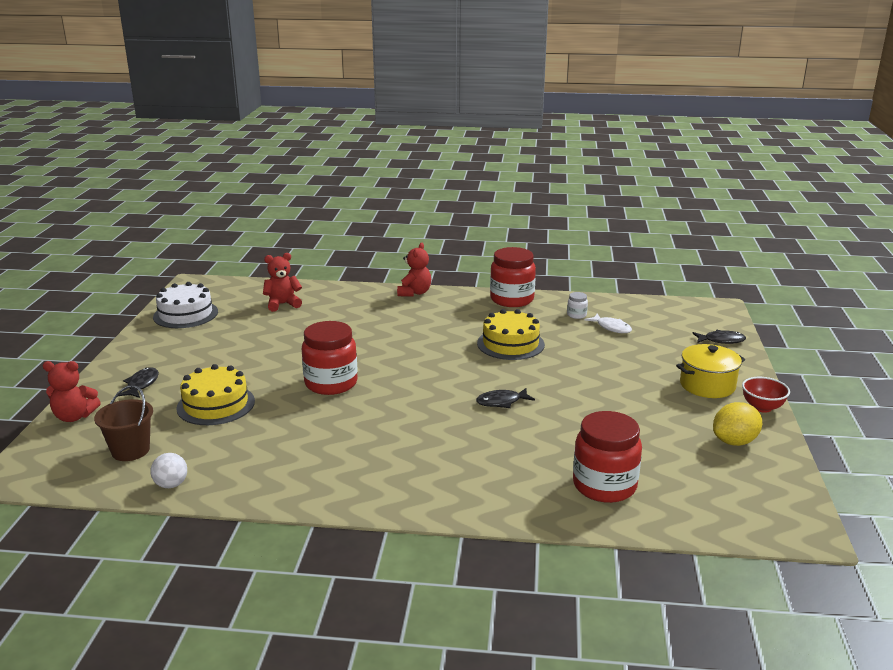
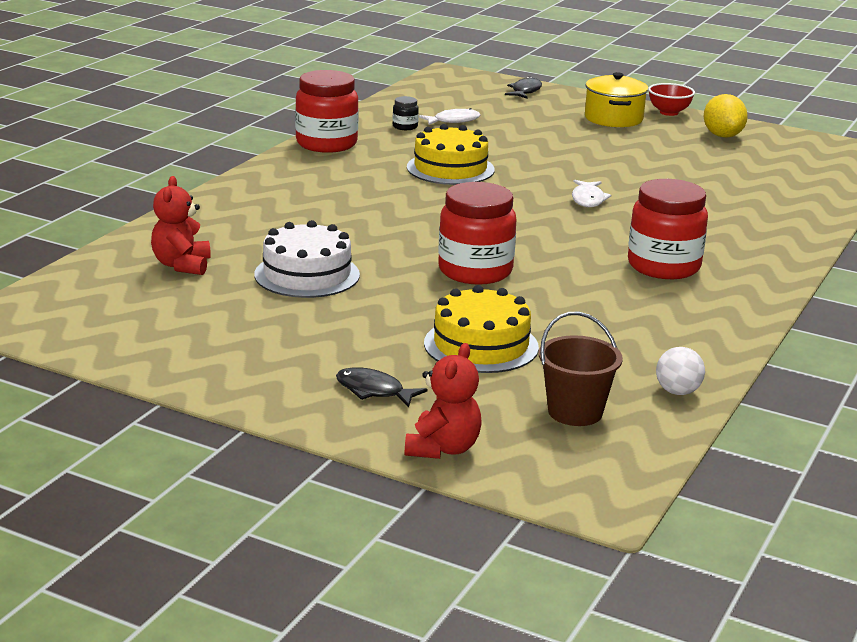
camera: 70 degrees left, 0 degrees up
(185, 314) = (135, 337): white cake -> white cake (307, 275)
(414, 293) = (242, 185): red teddy bear -> none
(501, 402) = (588, 199): black fish -> white fish
(576, 315) = (405, 127): white jar -> black jar
(604, 486) = (774, 194): red jar -> red jar (663, 266)

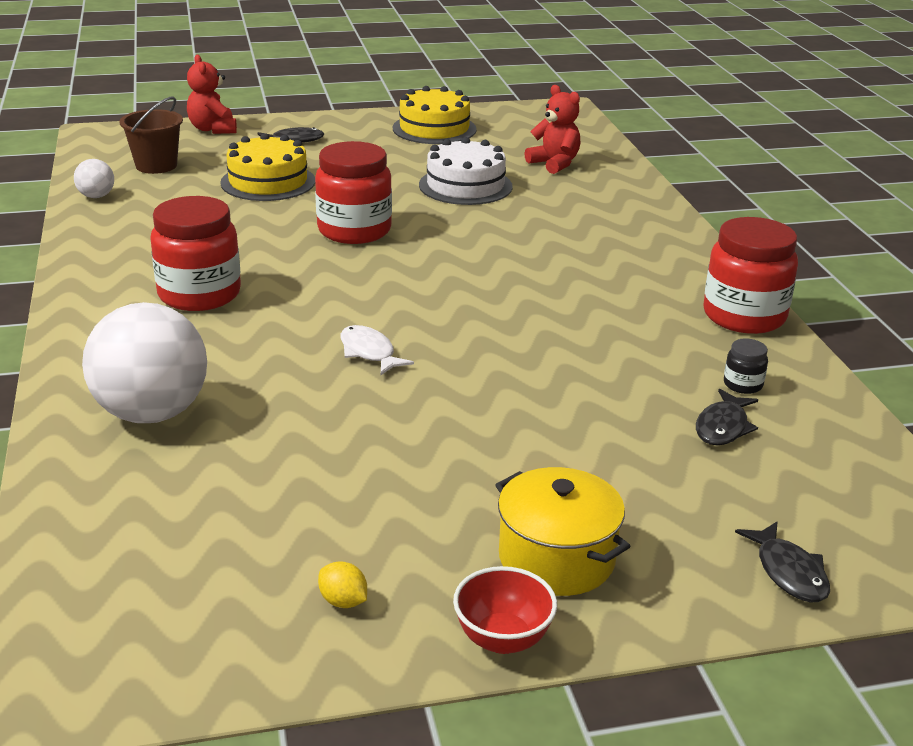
camera: 140 degrees right, 5 degrees up
(450, 168) = (569, 336): yellow cake -> yellow cake (434, 129)
(453, 121) = (723, 427): white fish -> black fish
(722, 136) = (343, 601): yellow lemon -> yellow lemon, size x0.51
(758, 214) = (152, 413): none -> white ball

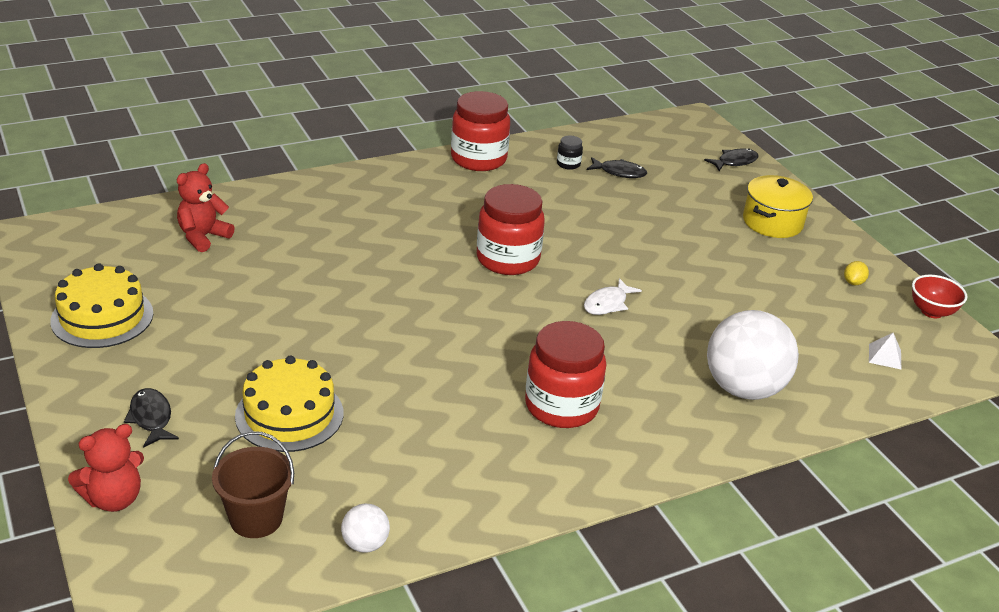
camera: 105 degrees left, 5 degrees up
(137, 566) = (884, 356): none -> white pyramid
(354, 230) = (398, 338): red jar -> red jar (508, 259)
(465, 186) = (271, 284): white cake -> none
(503, 639) = (840, 235): red bowl -> red bowl (931, 312)

